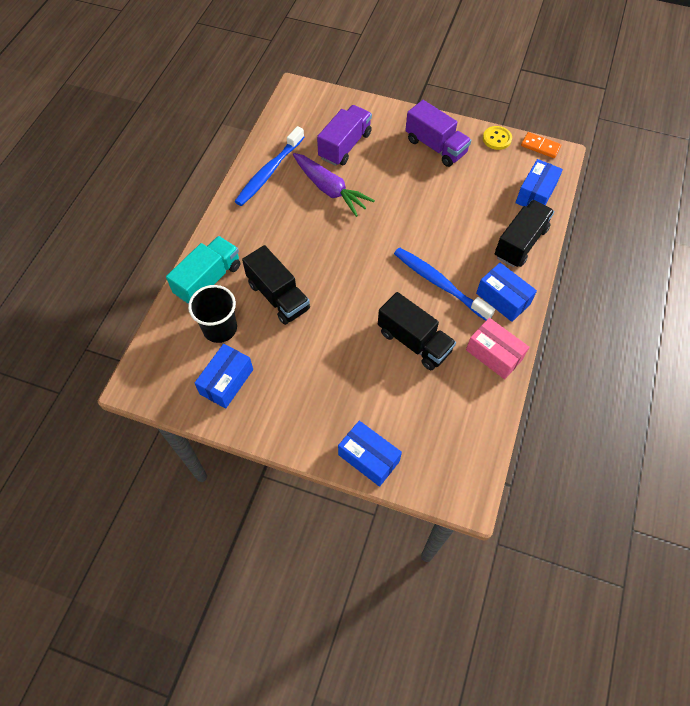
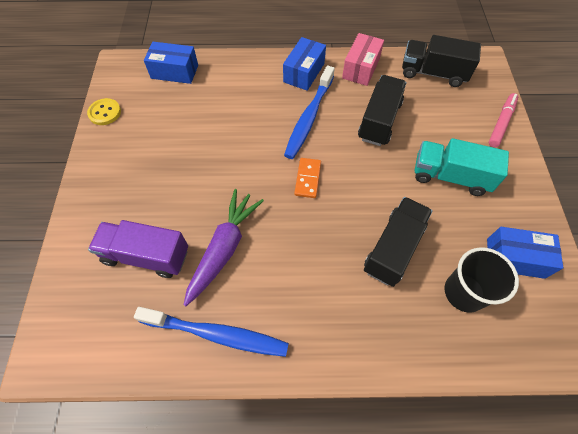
camera: 110 degrees left, 0 degrees up
(208, 280) = (412, 336): turquoise truck -> turquoise truck (450, 176)
(368, 458) = (501, 123): blue box -> pink marker
(435, 146) = (127, 162): purple truck -> none
(520, 243) = (238, 72): black truck -> black truck (433, 73)
(540, 146) = (109, 78): orange domino -> orange domino (307, 179)

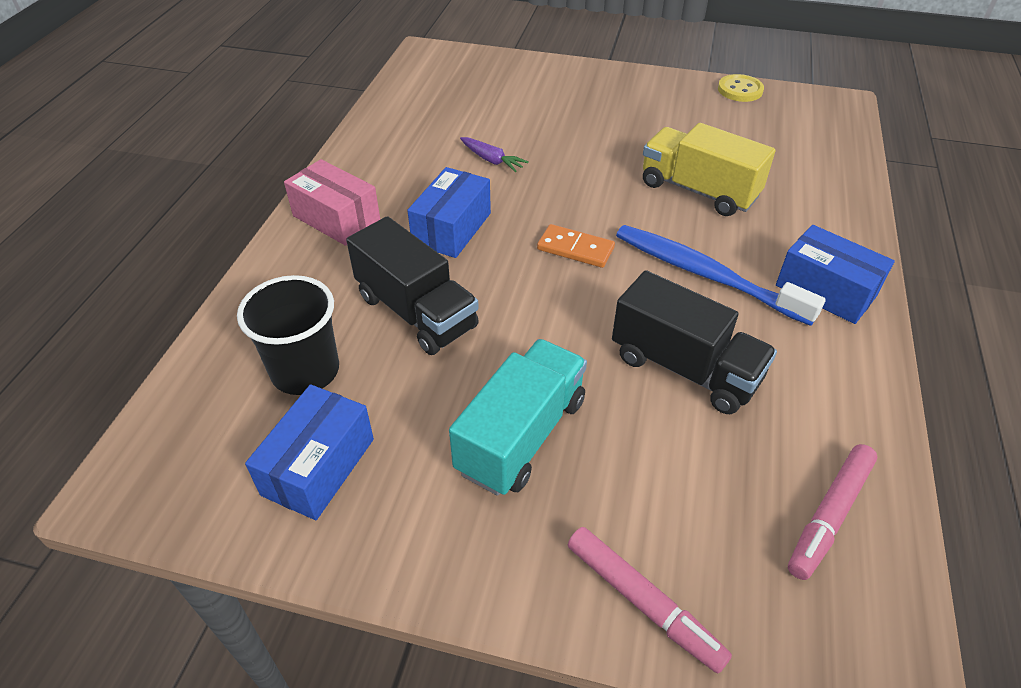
camera: 105 degrees right, 15 degrees down
(146, 255) = (508, 108): purple truck -> none
(174, 71) = (824, 149): blue box -> blue box (452, 228)
(217, 334) = (389, 144): blue toothbrush -> none
(224, 248) = (492, 160): purple carrot -> purple carrot, size x0.48
(232, 126) = (698, 190): none -> yellow truck
(361, 68) = (842, 379): pink box -> pink box (336, 218)
(433, 73) = (829, 515): black truck -> pink marker

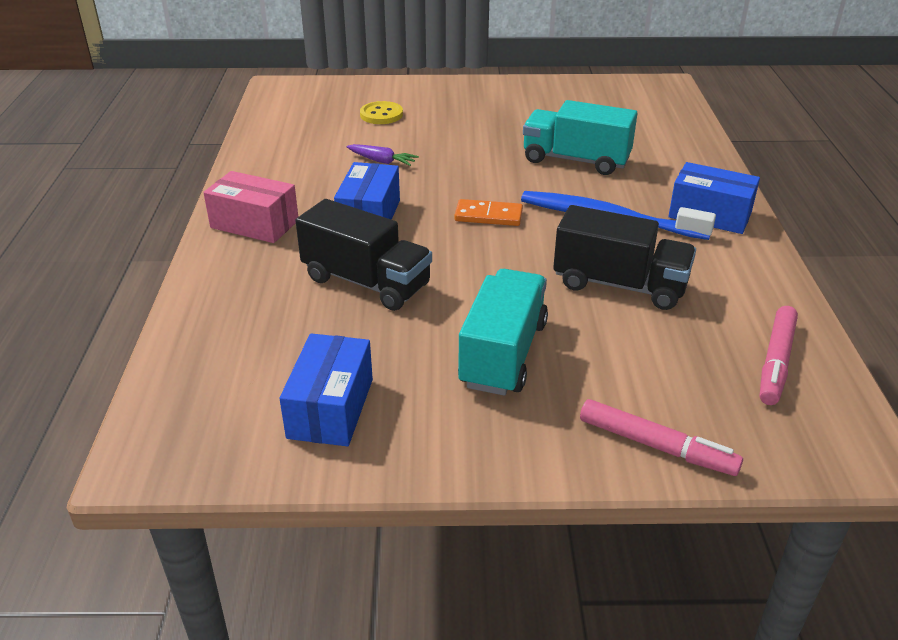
camera: 15 degrees left, 10 degrees down
(305, 371) = (282, 342): black cup -> none
(698, 190) = (575, 160): yellow truck -> turquoise truck
(740, 90) = (579, 84): yellow button -> yellow button (381, 115)

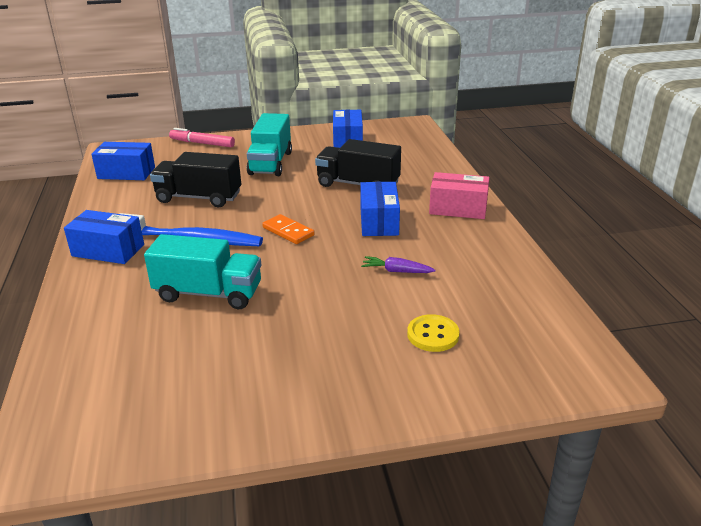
camera: 170 degrees right, 5 degrees down
(488, 216) = (288, 231): orange domino -> orange domino turned 45 degrees clockwise
(776, 362) = (126, 173): pink marker -> blue box

